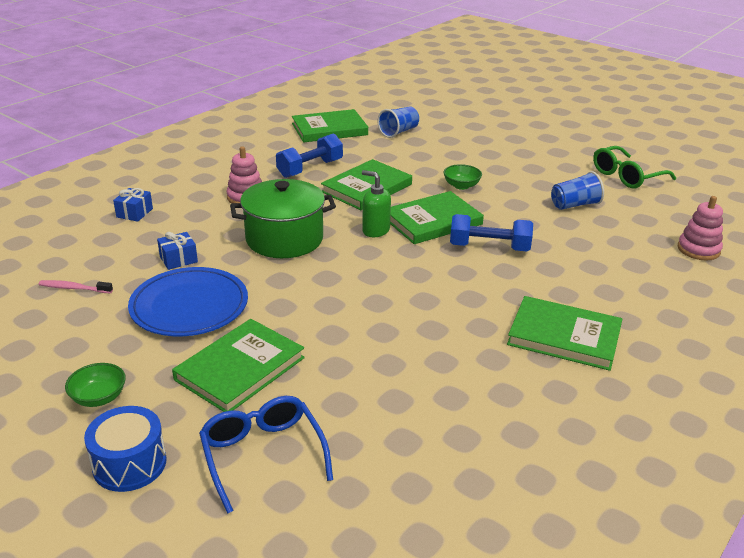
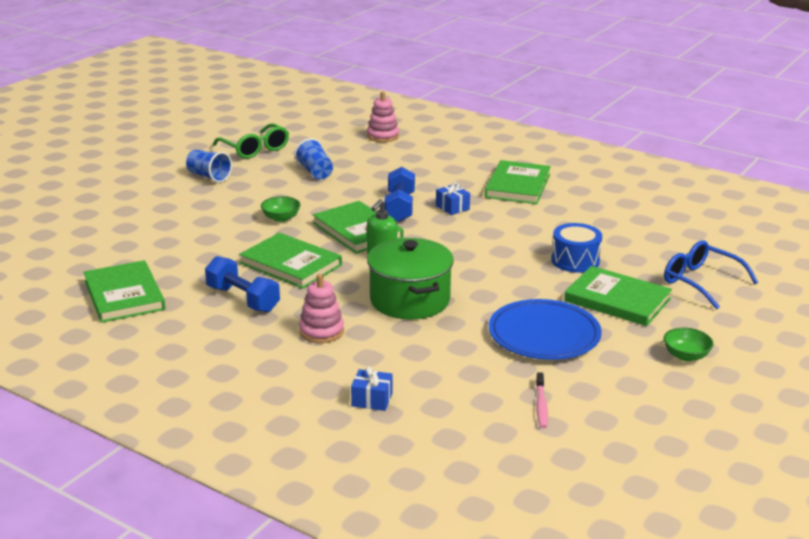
camera: 95 degrees left, 5 degrees down
(129, 463) = (742, 329): blue drum -> blue drum (575, 260)
(178, 259) = (466, 353): blue gift -> blue gift (452, 207)
(262, 454) = (700, 281): blue glasses -> blue glasses turned 75 degrees clockwise
(398, 132) = (138, 252): blue cup -> blue cup (209, 176)

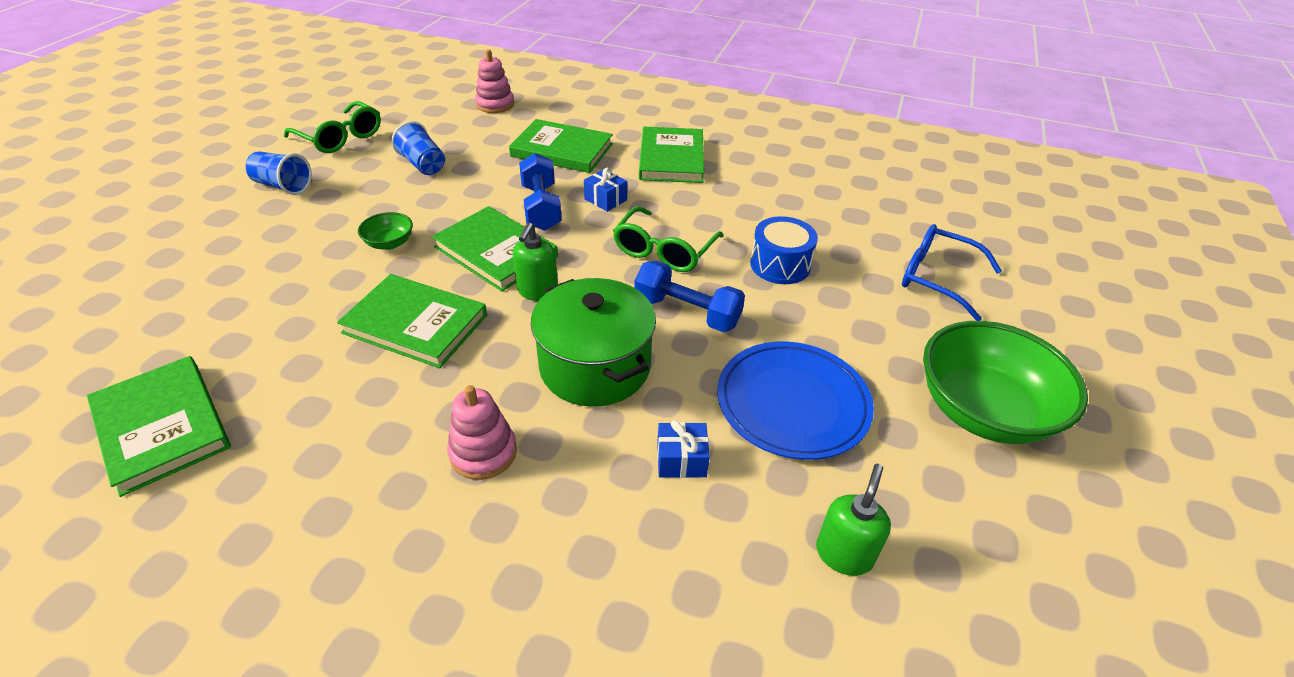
camera: 15 degrees left, 15 degrees up
(243, 299) = (353, 404): blue dumbbell -> blue dumbbell (687, 312)
(372, 400) = (593, 597): blue gift -> blue gift (681, 460)
(486, 243) = (664, 251): none -> green glasses
(541, 405) = (844, 554): pink toothbrush -> green soap dispenser
(617, 300) = (856, 324): green book -> green book (562, 150)
(686, 356) = (983, 411): green bowl -> green bowl, size x2.28

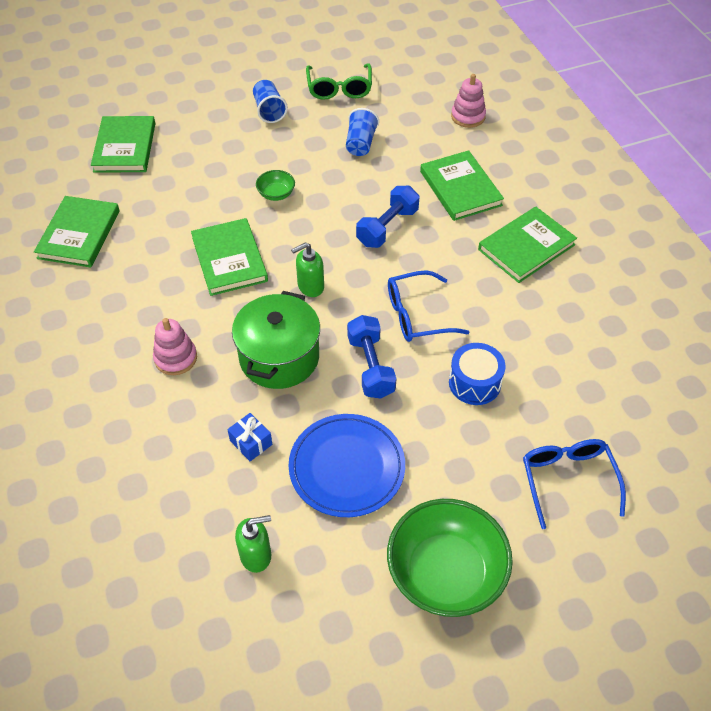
camera: 50 degrees right, 10 degrees up
(496, 252) = (322, 242): green book -> green book (125, 147)
(605, 199) = (434, 250): blue gift -> none
(664, 251) = (416, 315): green glasses -> blue glasses

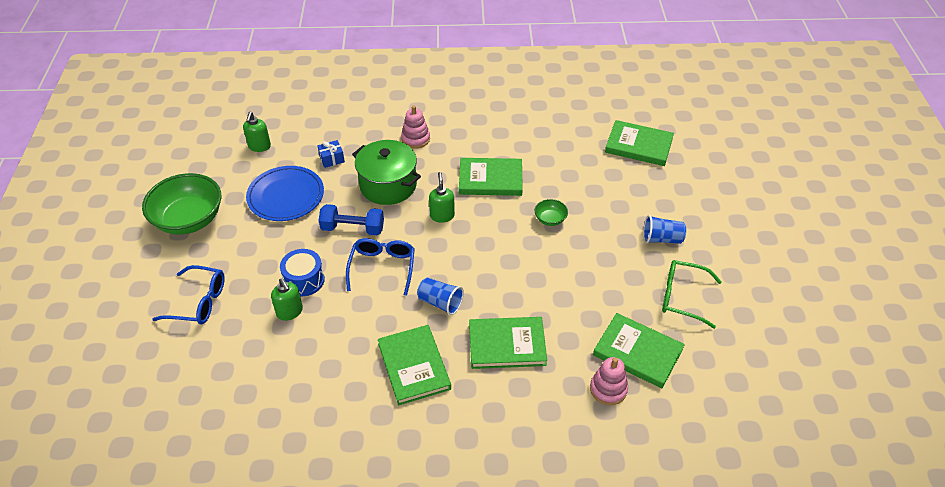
camera: 110 degrees right, 5 degrees down
(79, 234) = (550, 112): green book -> green book (637, 352)
(360, 143) = (595, 290): blue cup -> blue cup (440, 303)
(387, 227) = (482, 278): blue dumbbell -> none
(526, 377) = (290, 312): none -> green soap dispenser

